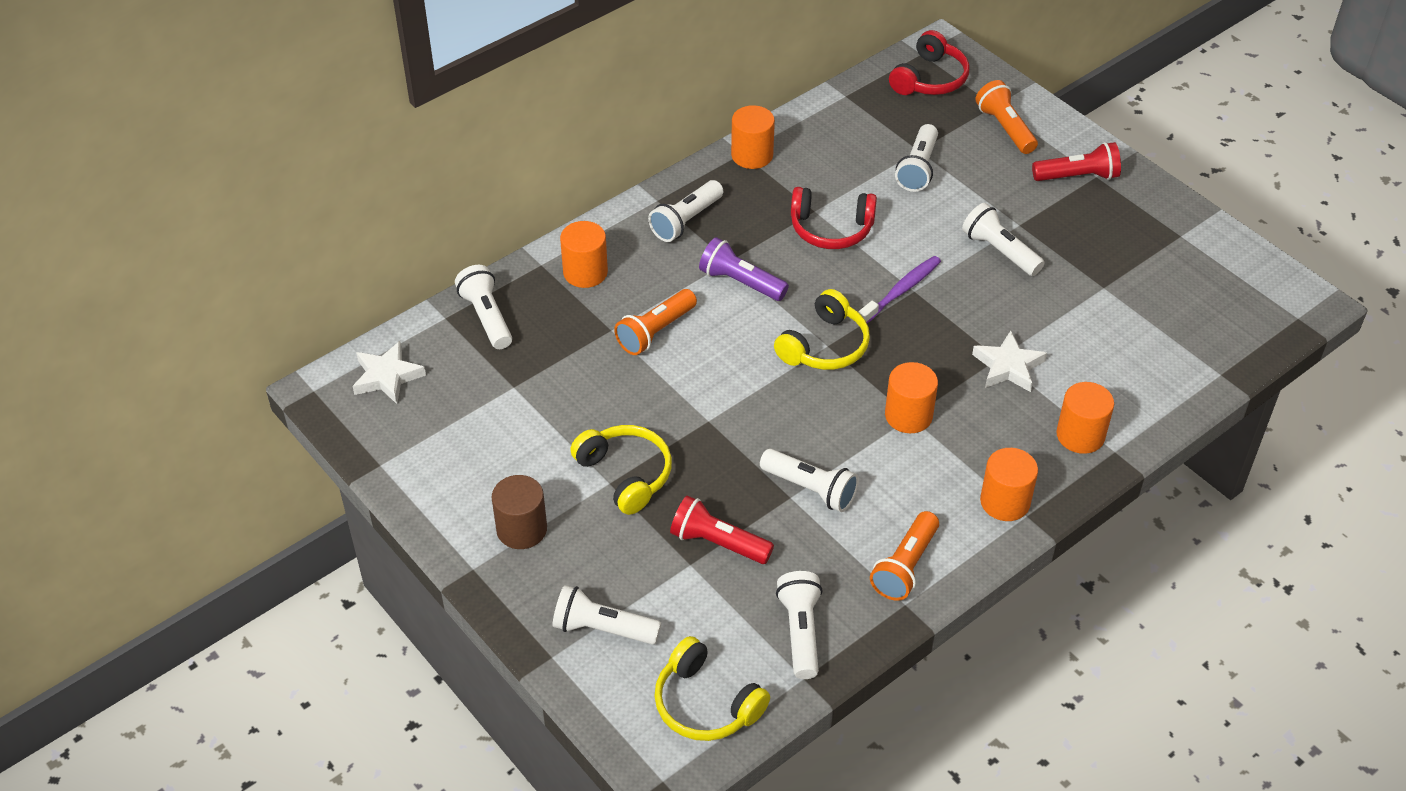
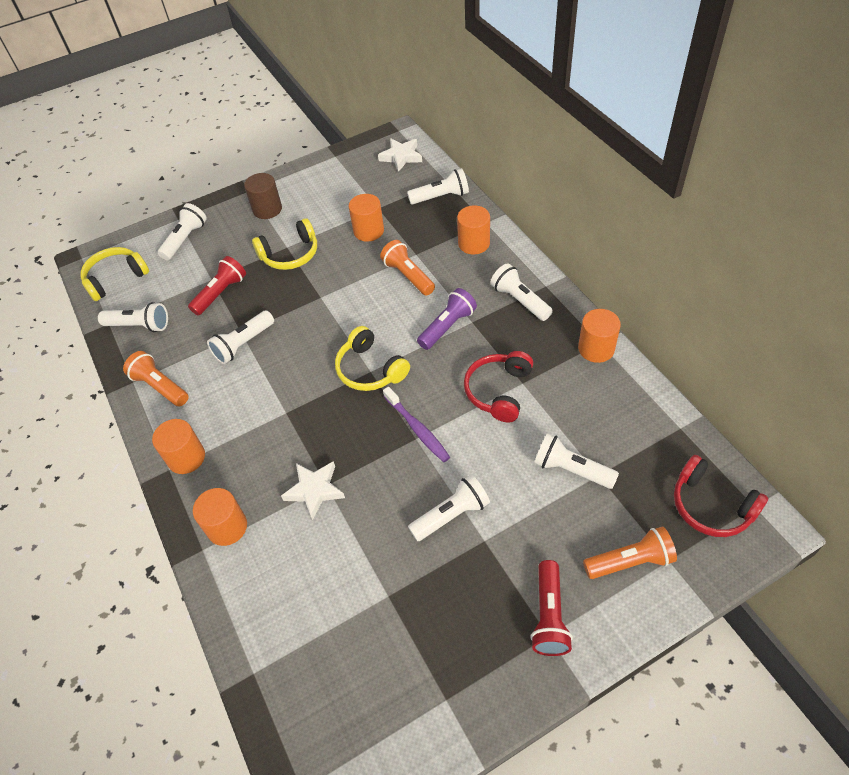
camera: 105 degrees right, 5 degrees up
(908, 415) = (287, 411): orange cylinder -> orange cylinder (368, 231)

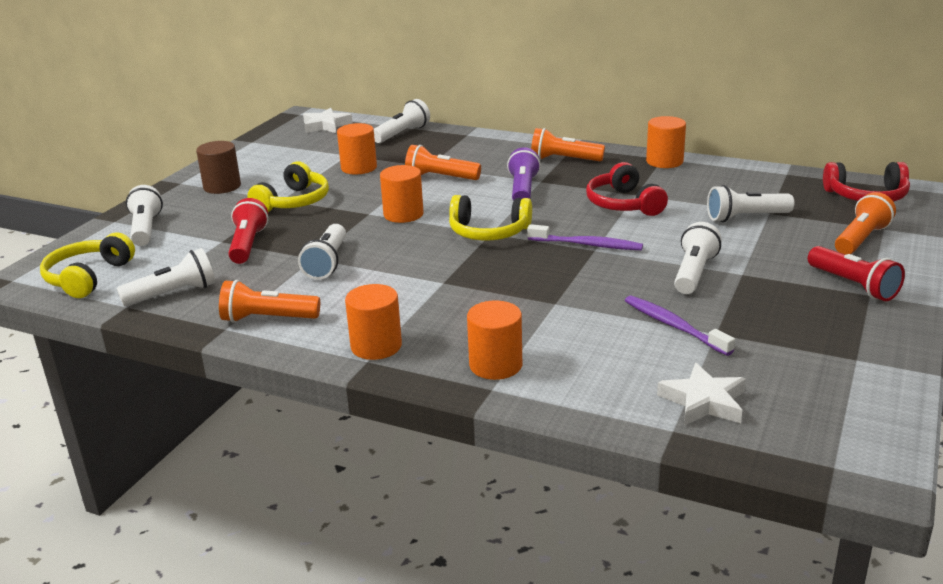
camera: 40 degrees left, 25 degrees down
(314, 490) = (549, 310): white star -> white star (703, 401)
(370, 567) = (674, 326): none -> purple toothbrush
(474, 243) = (474, 146): orange cylinder -> orange cylinder (403, 214)
(520, 300) = (564, 160): white flashlight -> orange flashlight

